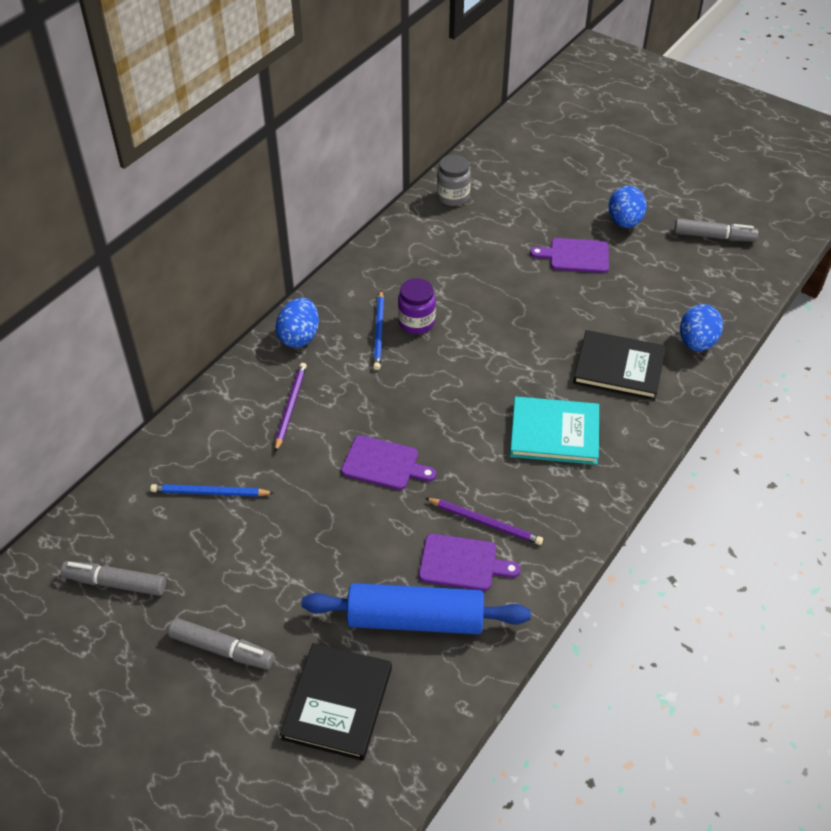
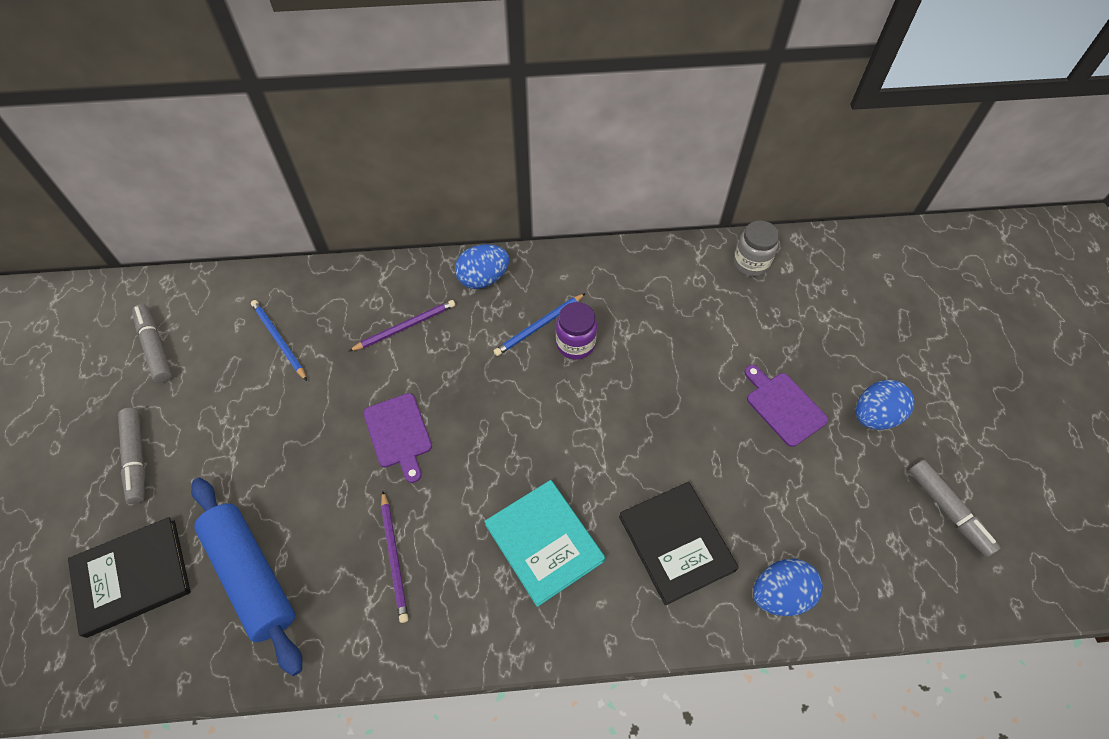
camera: 50 degrees right, 10 degrees up
(462, 563) = (336, 570): purple cutting board -> none

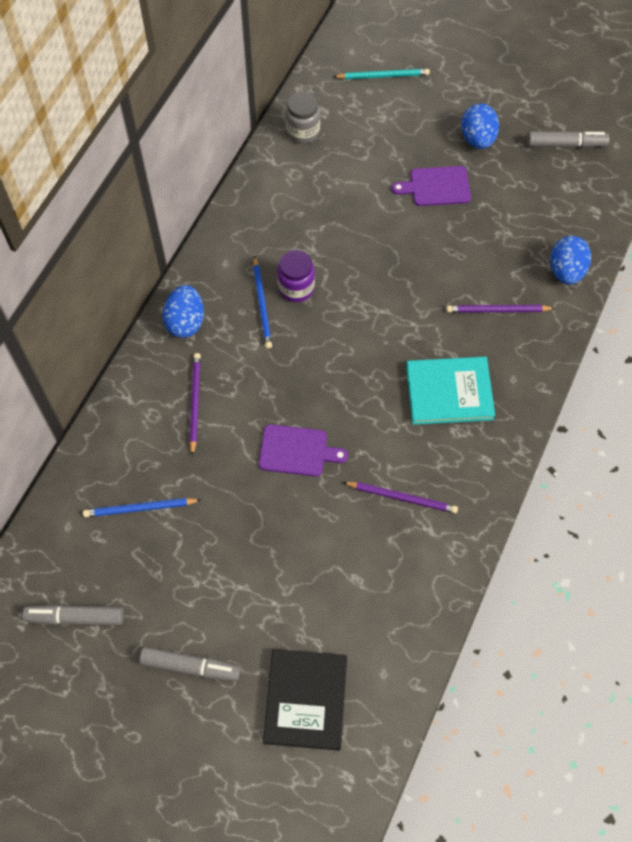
camera: 60 degrees left, 5 degrees up
(252, 576) = (358, 606): blue rolling pin -> none
(676, 543) = (497, 310): black book -> purple pencil
(873, 294) = (383, 76): none -> turquoise pencil

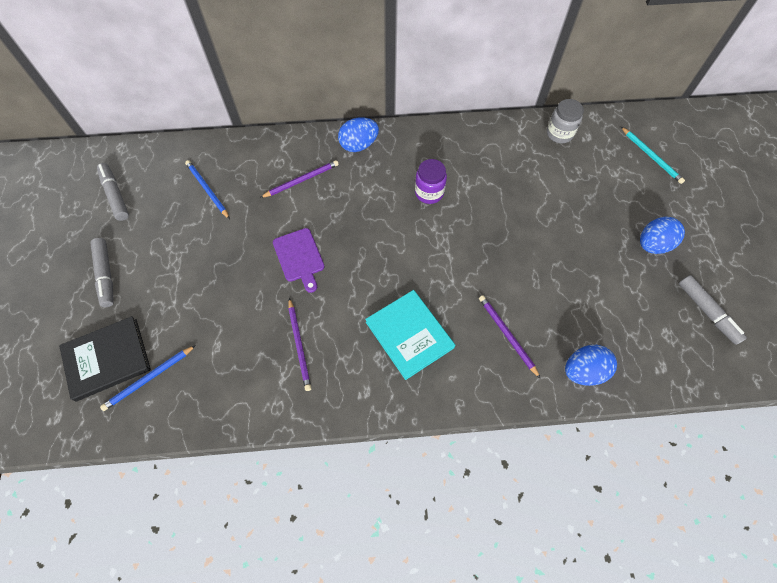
camera: 60 degrees right, 0 degrees up
(262, 304) = (401, 180): blue pencil -> blue pencil (149, 378)
(436, 187) = (585, 238): purple cutting board -> none

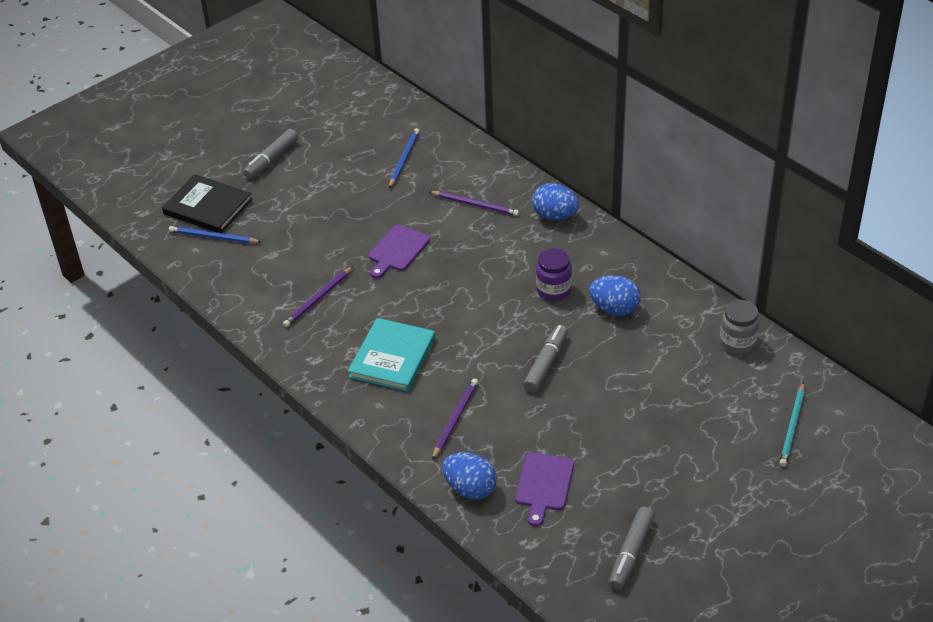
camera: 55 degrees right, 20 degrees down
(115, 195) = (344, 116): grey marker -> grey marker (546, 363)
(611, 321) = (544, 485): none -> purple cutting board
(653, 244) = (671, 477): blue egg -> blue egg (614, 309)

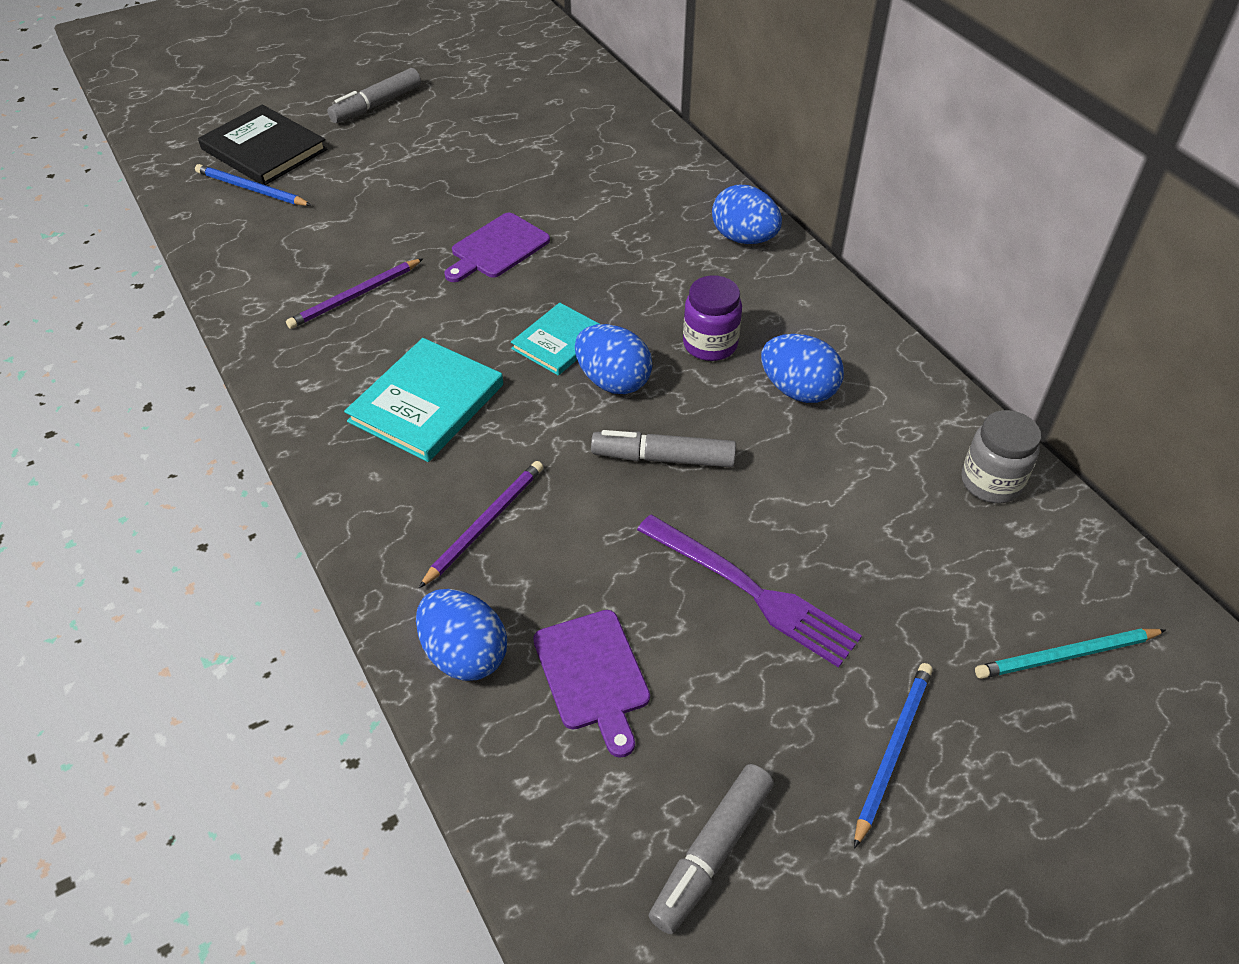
camera: 10 degrees right, 5 degrees up
(404, 159) = (554, 131): blue pencil -> blue pencil (892, 750)
(460, 305) = (559, 342): none -> turquoise book
(475, 205) = (632, 205): purple pencil -> none
(501, 323) = (613, 381): none -> blue egg
(544, 485) = (593, 675): purple cutting board -> purple cutting board turned 45 degrees counterclockwise
(546, 363) = (663, 458): grey marker -> grey marker turned 120 degrees counterclockwise
(617, 426) = (751, 591): none -> purple fork
(792, 427) = (1066, 656): turquoise pencil -> turquoise pencil turned 45 degrees clockwise

